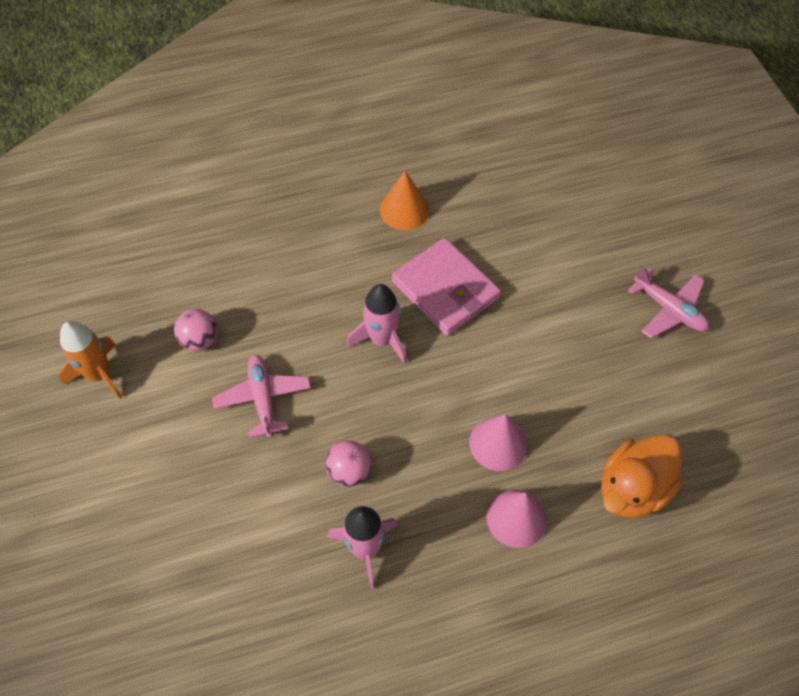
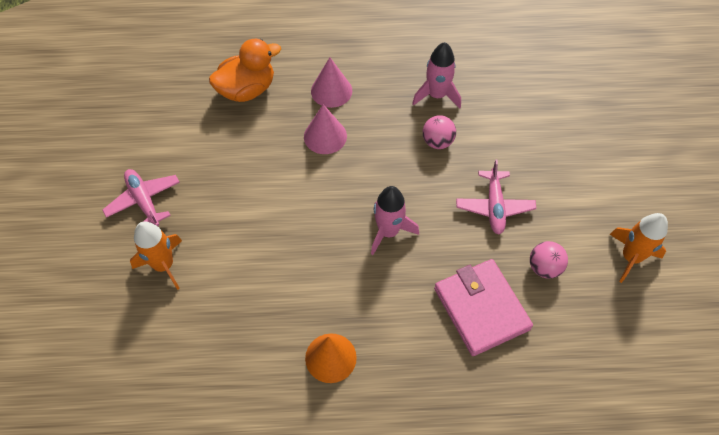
camera: 165 degrees left, 0 degrees up
(445, 290) = (321, 263): pink wallet -> pink wallet (481, 308)
(606, 251) = (164, 265): none -> orange rocket

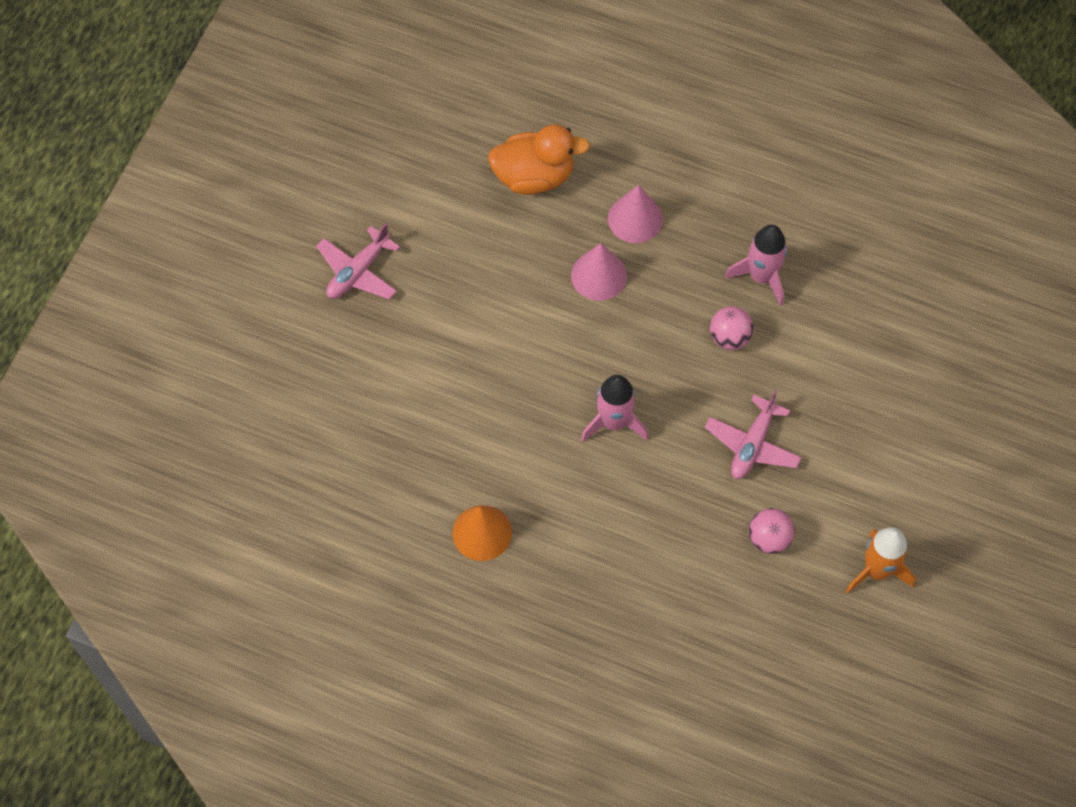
camera: 25 degrees right, 5 degrees up
(144, 201) = (358, 272): pink plane -> pink plane turned 135 degrees counterclockwise
(164, 265) = (350, 356): orange rocket -> none
(481, 308) = (671, 552): pink wallet -> none

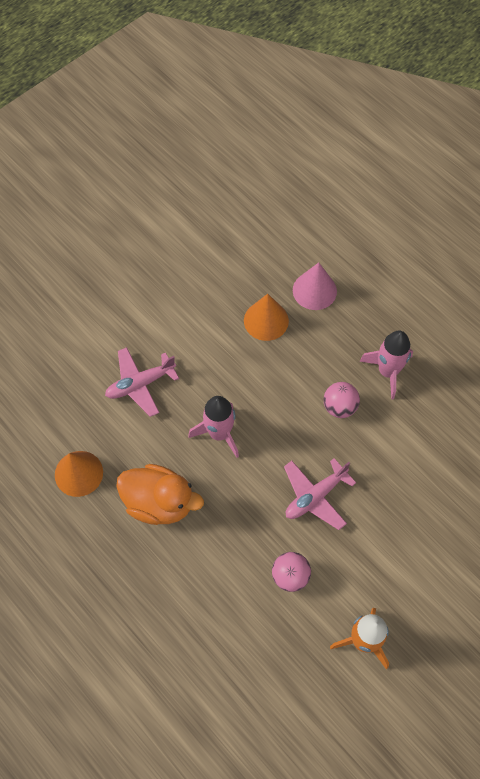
camera: 25 degrees right, 0 degrees up
(358, 272) = (97, 248): pink plane -> pink plane (140, 384)
(534, 176) = (257, 232): orange duck -> orange duck (159, 503)
(598, 275) = (266, 320): pink cone -> orange cone

